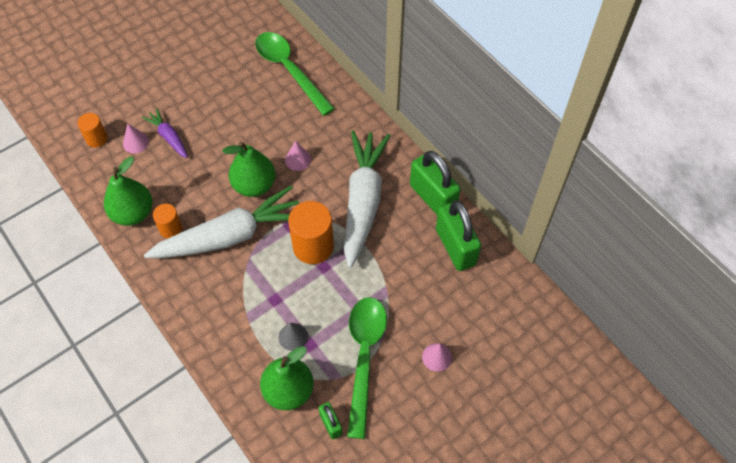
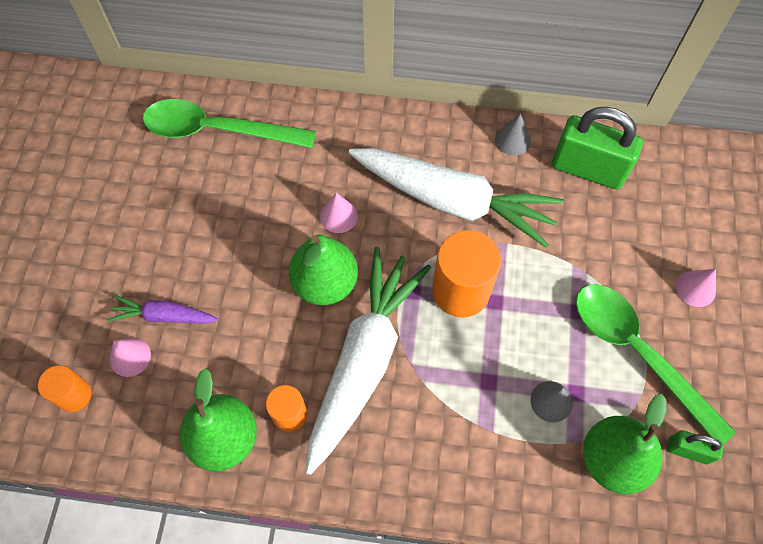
camera: 45 degrees left, 5 degrees up
(363, 201) = (453, 201): white carrot -> white carrot turned 150 degrees clockwise
(432, 197) = (512, 140): green padlock -> grey cone

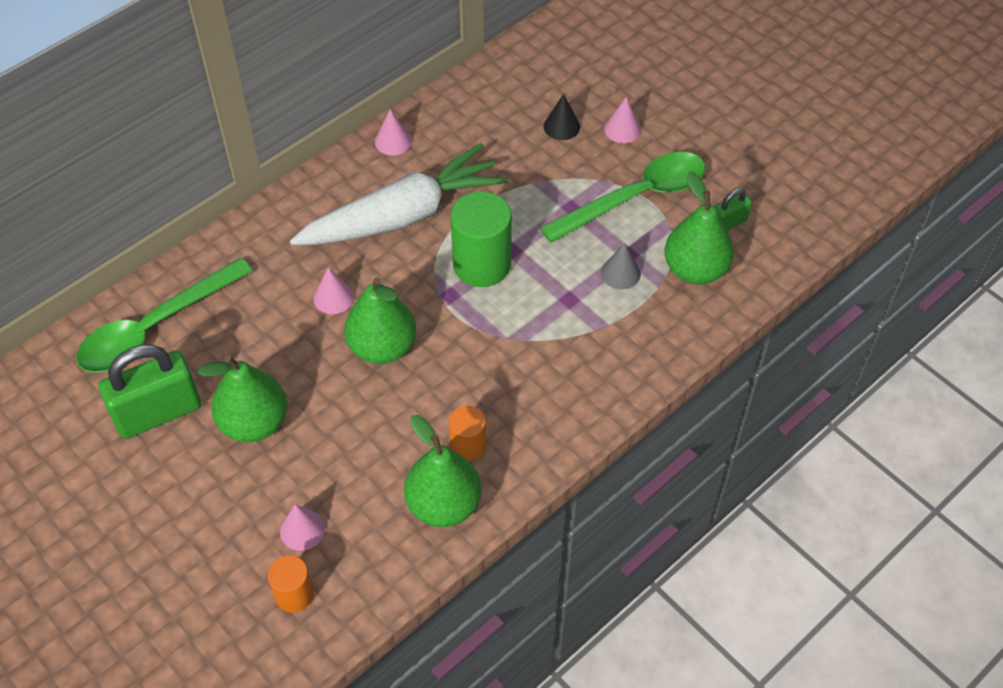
camera: 50 degrees left, 10 degrees down
(164, 316) = (291, 481): purple carrot -> none
(192, 253) = (254, 423): none -> green pear
(364, 360) = (473, 366): white carrot -> none
(460, 291) = (482, 264): orange cylinder -> green cylinder
(512, 140) = (393, 141): grey cone -> pink cone
(587, 169) = (467, 116): green padlock -> green padlock (158, 413)
(637, 353) = (635, 197): green spoon -> green spoon turned 150 degrees clockwise
(649, 241) = (561, 126): none -> black cone

